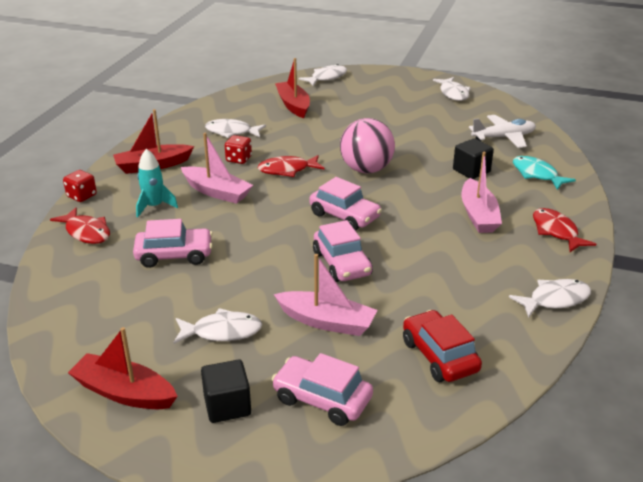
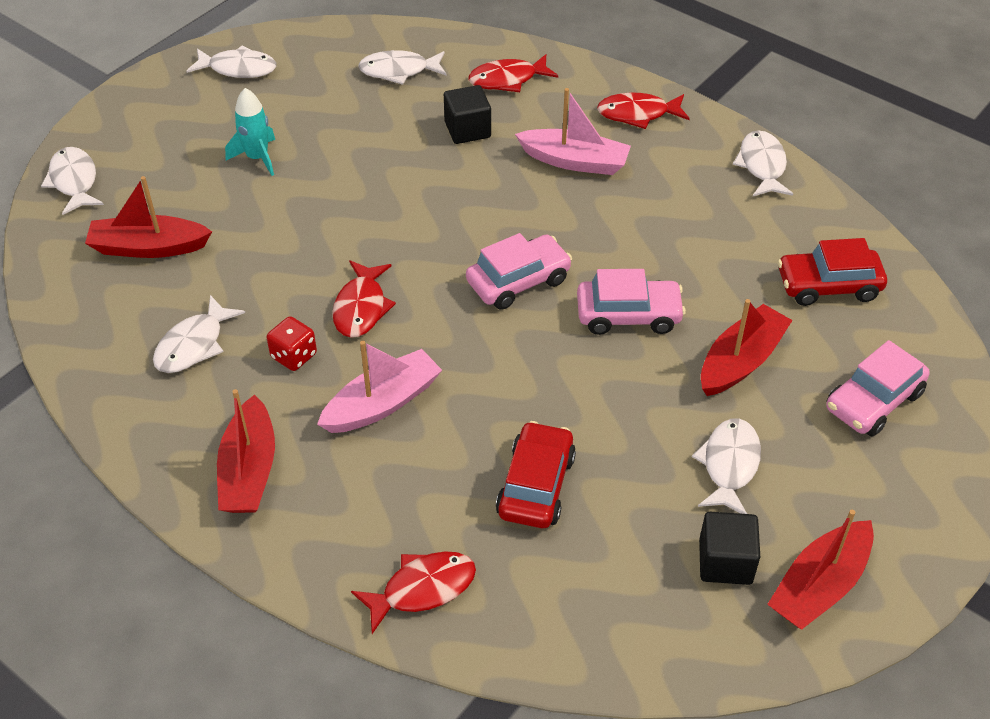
camera: 70 degrees left, 15 degrees up
(82, 196) = (300, 584): red dice -> none
(154, 206) = (386, 488): turquoise rocket -> turquoise rocket (257, 158)
(174, 255) = (536, 485): pink car -> red car
(227, 405) = (865, 487): black cube -> black cube (725, 562)
(326, 322) = (741, 361): pink boat -> red boat
(366, 169) = (408, 225): pink ball -> none
(503, 137) = (399, 71): white plane -> white fish
(537, 174) = (507, 80): turquoise fish -> red fish

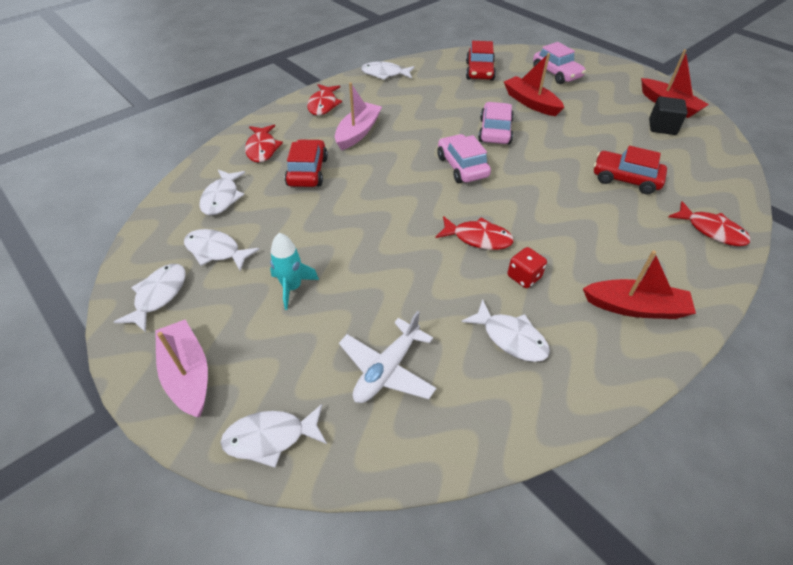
camera: 80 degrees left, 0 degrees up
(148, 247) = (387, 369): red boat -> white plane
(382, 403) = (567, 235): pink boat -> pink boat (187, 374)
(422, 589) = (711, 230): red fish -> red fish turned 150 degrees clockwise
(467, 130) = (307, 172): black cube -> red car
(729, 465) = (601, 117): white fish -> white fish (216, 251)

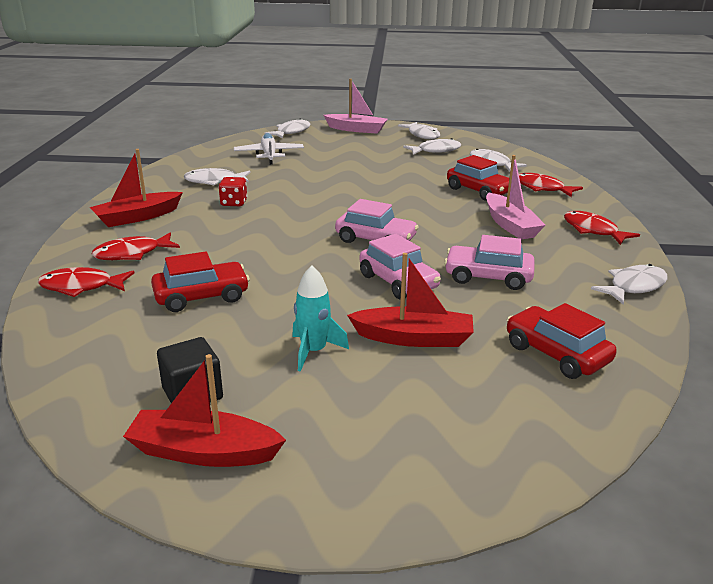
camera: 135 degrees right, 20 degrees down
(292, 287) = (366, 156): turquoise rocket -> turquoise rocket (314, 351)
(478, 238) = (292, 207): red fish -> red fish (132, 254)
(556, 73) = (455, 418): pink car -> pink car (488, 277)

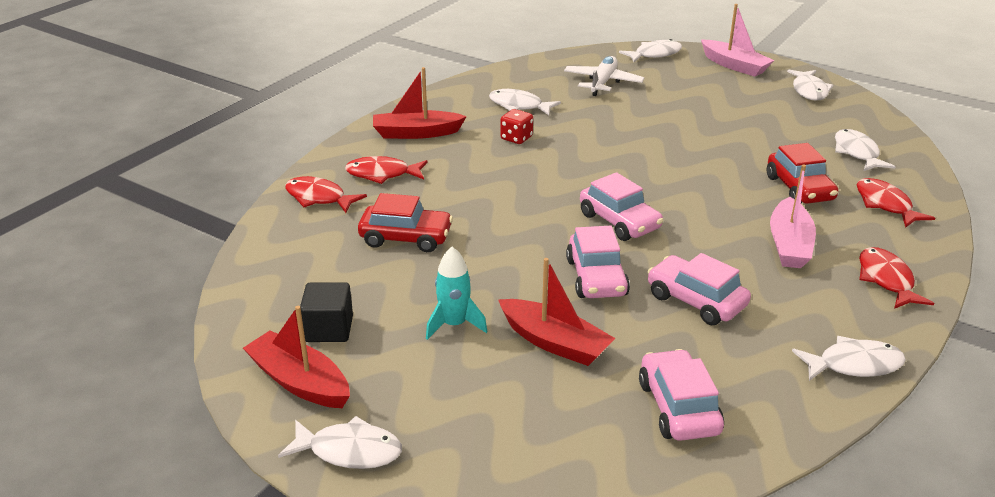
camera: 30 degrees right, 5 degrees up
(435, 151) = (803, 118): white fish -> white fish (349, 451)
(556, 353) = (678, 407): red car -> pink car

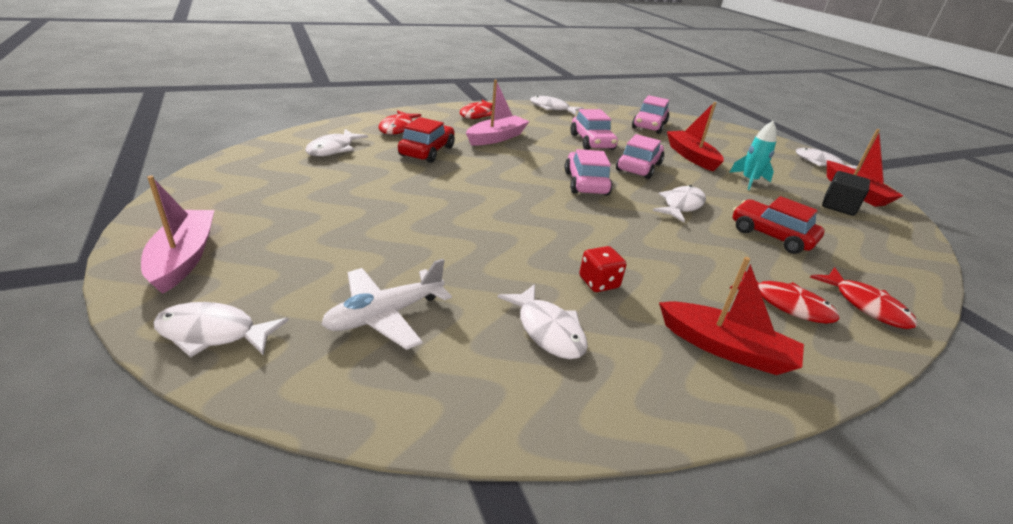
camera: 150 degrees left, 0 degrees up
(809, 91) = (215, 196): white fish -> white fish (681, 205)

